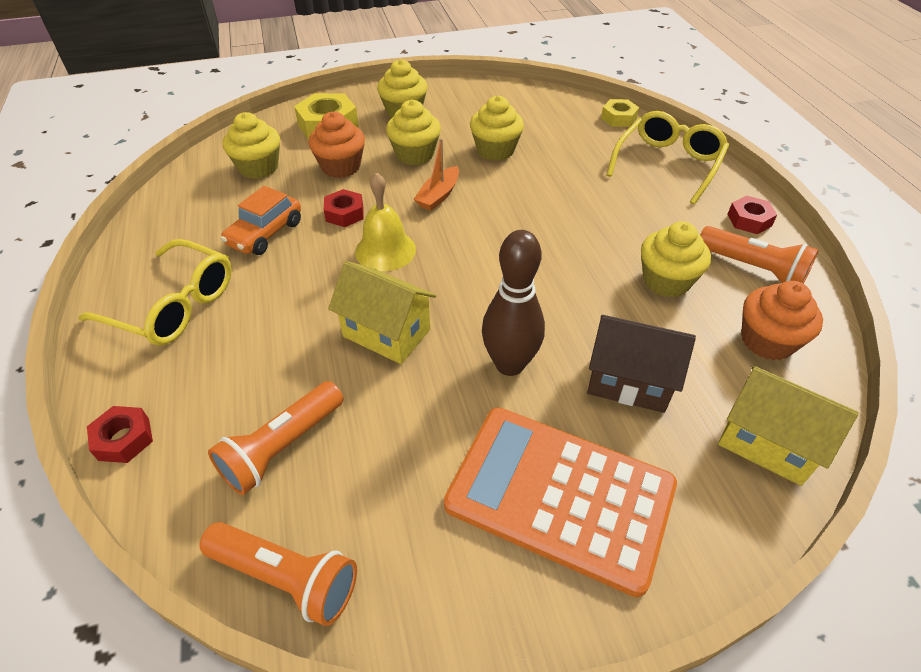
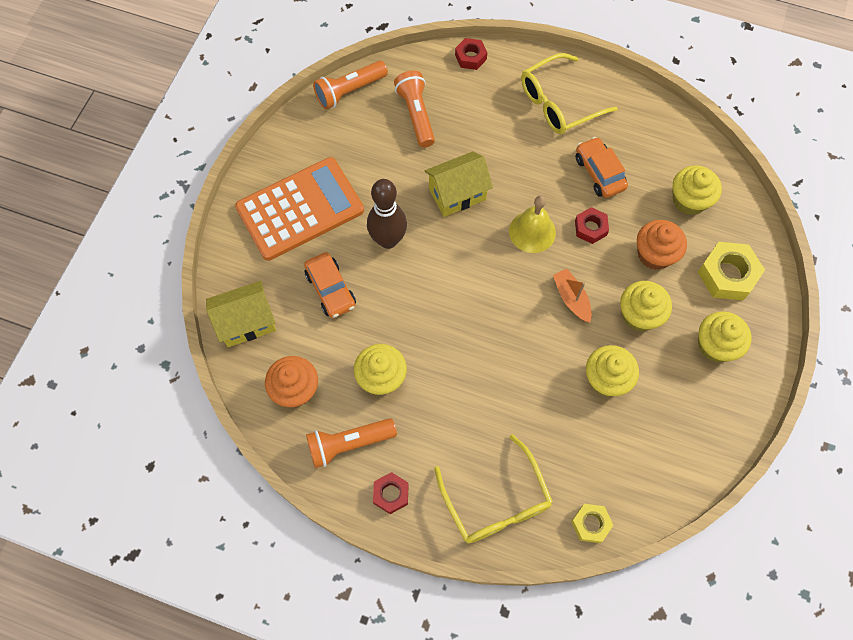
camera: 125 degrees right, 20 degrees up
(629, 381) = (331, 289): brown house -> orange car

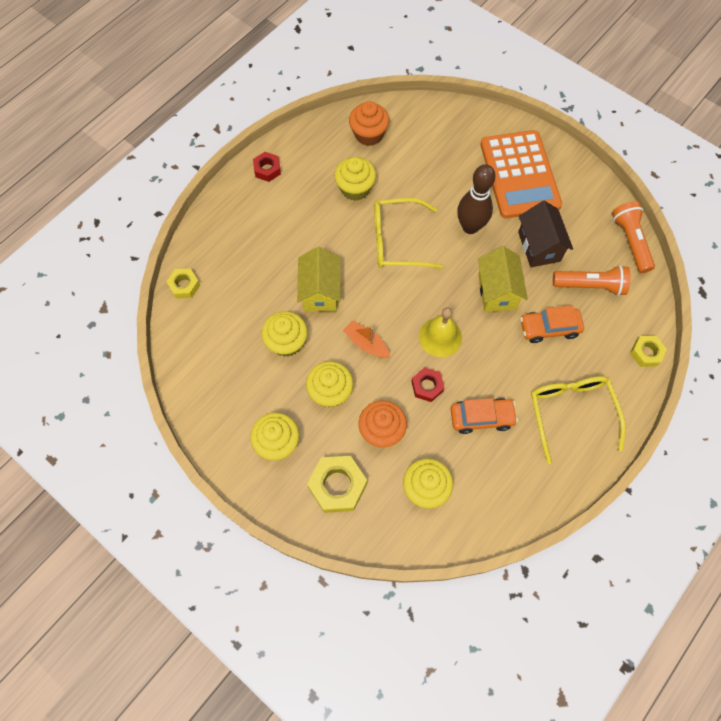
camera: 110 degrees right, 0 degrees up
(247, 322) = (433, 118): yellow house -> yellow house (320, 292)
(331, 289) = (440, 176): orange car -> orange car (549, 328)
(349, 444) = (314, 155): orange flashlight -> none
(387, 169) = (539, 246): none -> brown house
(470, 57) = (646, 353): red nut -> yellow nut
(496, 501) = (231, 231): yellow glasses -> yellow glasses (397, 241)
(571, 298) = (366, 343): orange boat -> orange boat turned 135 degrees counterclockwise

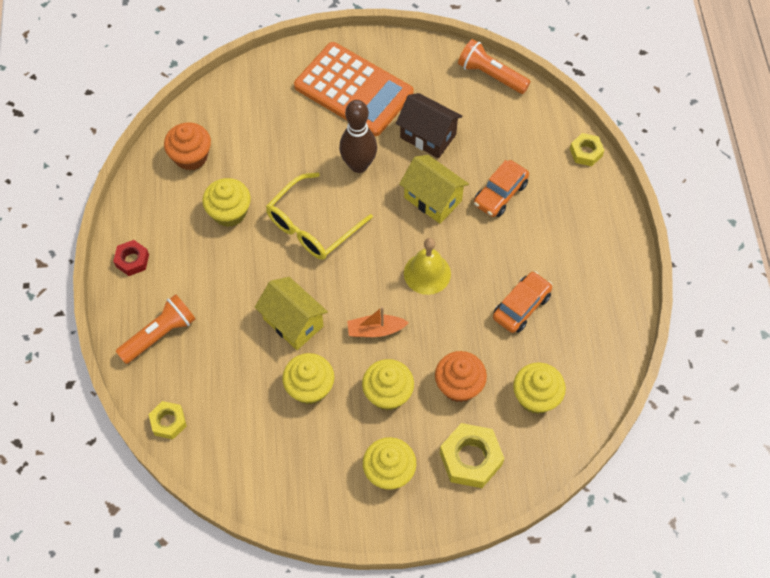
camera: 45 degrees left, 5 degrees down
(427, 386) = (457, 320): red nut -> none
(571, 413) = (579, 244): yellow glasses -> none
(590, 285) = (496, 135): orange flashlight -> orange flashlight (159, 334)

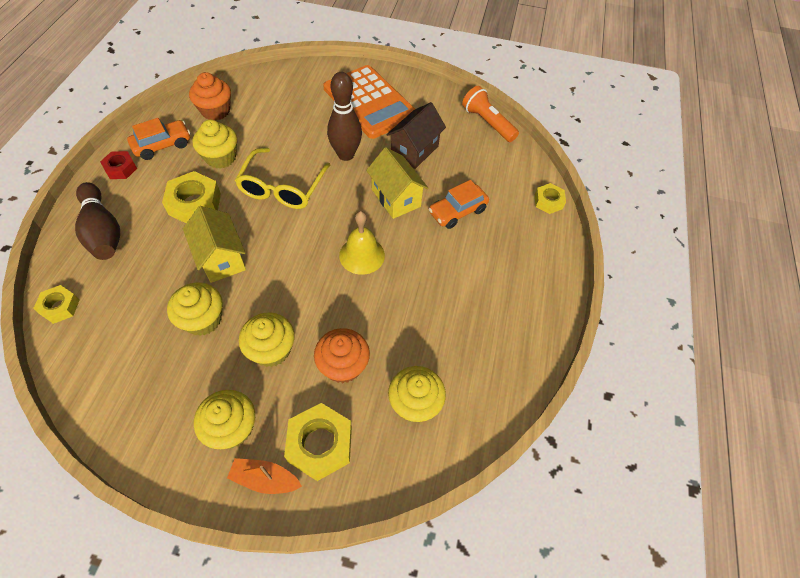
camera: 15 degrees right, 5 degrees down
(159, 334) = (103, 231): orange flashlight -> brown bowling pin
(233, 274) = (195, 204): none -> yellow nut
(312, 226) = (282, 187): yellow glasses -> yellow glasses turned 45 degrees counterclockwise
(375, 330) = (290, 288): orange boat -> orange boat (265, 479)
(428, 136) = (414, 150): brown house -> brown house turned 75 degrees clockwise
(521, 306) = (436, 312): orange car -> orange car (162, 145)

